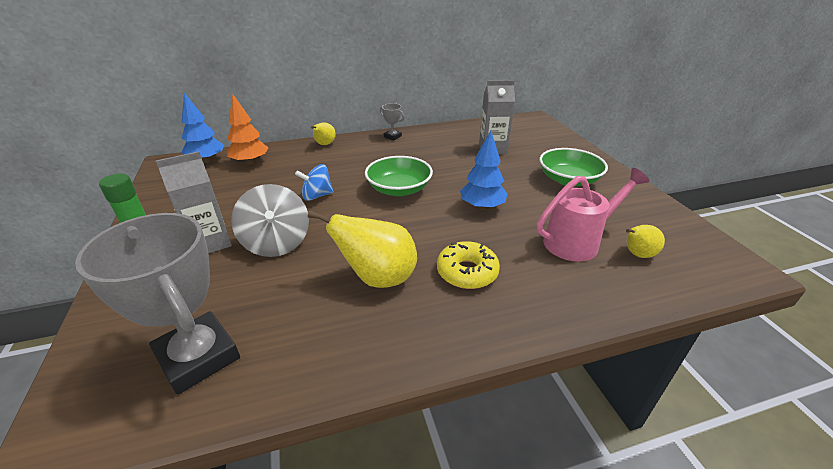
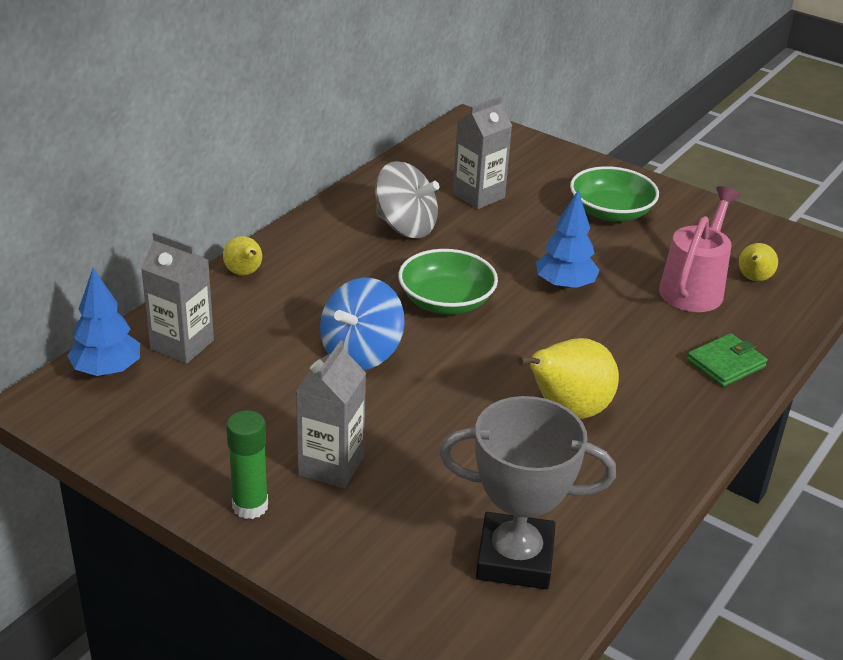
camera: 40 degrees left, 0 degrees up
(250, 162) = (182, 345): orange tree -> grey carton
(276, 243) = (408, 428): grey spinning top -> grey spinning top (405, 227)
(317, 196) = (361, 353): blue spinning top -> blue spinning top, size x1.51
(392, 136) = (323, 223): grey trophy -> none
(467, 272) = (637, 365): yellow donut -> none
(540, 302) = (726, 364): none -> green wallet

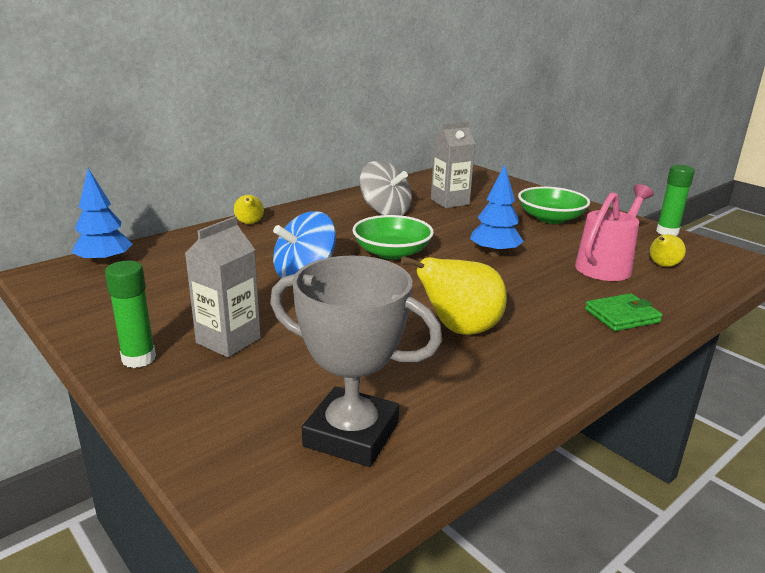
camera: 15 degrees right, 10 degrees down
(182, 345) = (172, 255): grey carton -> none
(749, 219) = (667, 232): none -> green glue stick

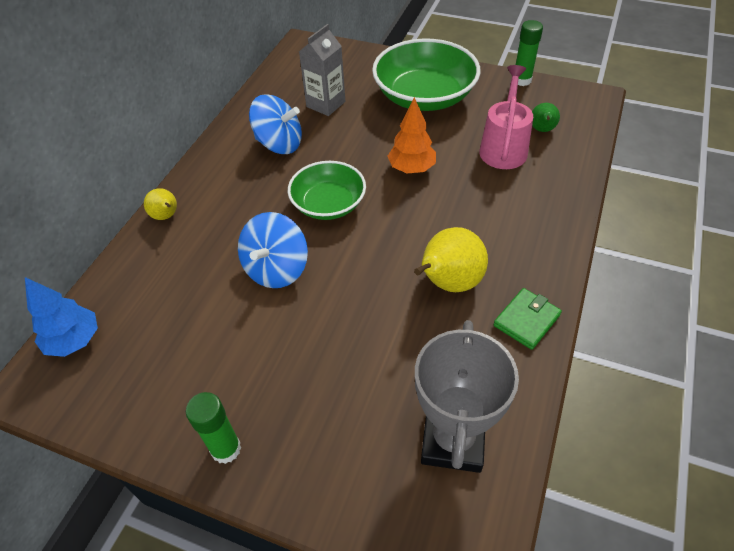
camera: 25 degrees left, 25 degrees up
(228, 340) = (282, 387): grey carton -> none
(351, 434) = (453, 440): grey trophy -> grey trophy turned 75 degrees counterclockwise
(385, 212) = (279, 144): grey spinning top -> blue spinning top
(494, 254) = (411, 168): blue tree -> orange tree
(550, 218) = (424, 96): green bowl -> green bowl, size x1.59
(622, 316) = (548, 209): green wallet -> green wallet (526, 320)
(662, 266) = (542, 130): yellow pear -> green pear

